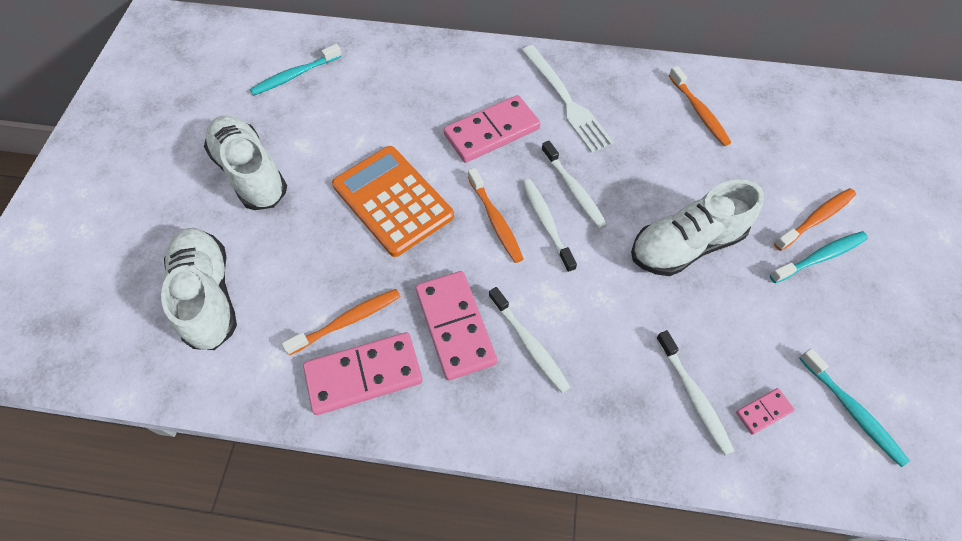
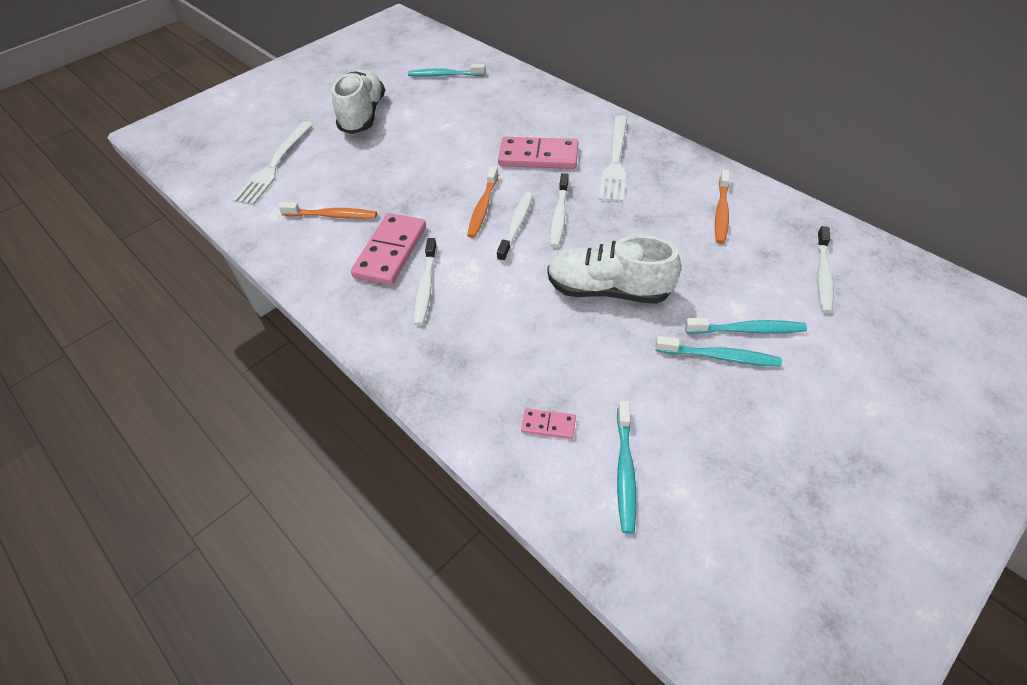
camera: 40 degrees right, 10 degrees down
(208, 296) = (275, 165): white shoe -> white fork
(364, 375) = (310, 248): pink domino -> none
(393, 200) = (429, 166): orange calculator -> none
(693, 396) = (505, 383): white toothbrush -> white toothbrush (823, 275)
(816, 219) = (747, 330): orange toothbrush -> turquoise toothbrush

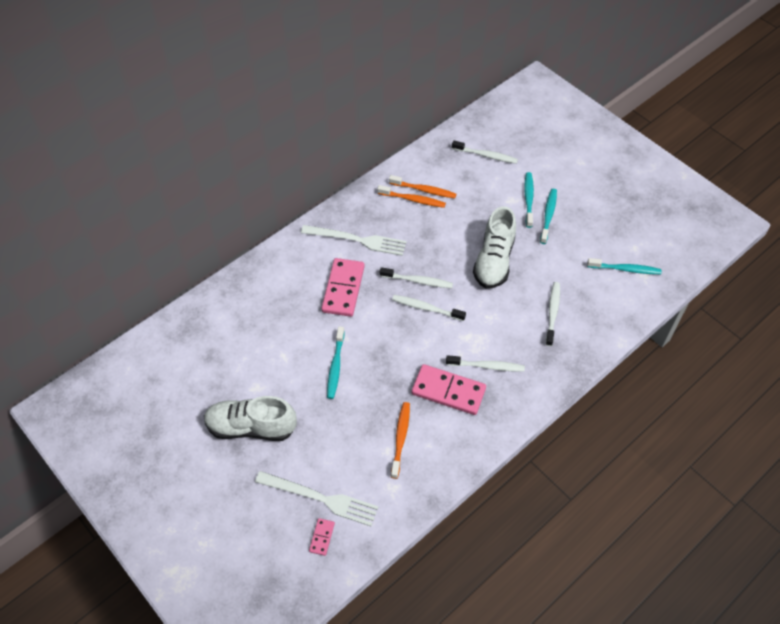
camera: 90 degrees left, 5 degrees up
(444, 75) = (195, 357): turquoise toothbrush -> turquoise toothbrush (335, 366)
(483, 207) = (403, 329): orange toothbrush -> orange toothbrush (413, 199)
(519, 360) = (552, 313): none -> white toothbrush
(548, 425) = (598, 301): pink domino -> pink domino (322, 537)

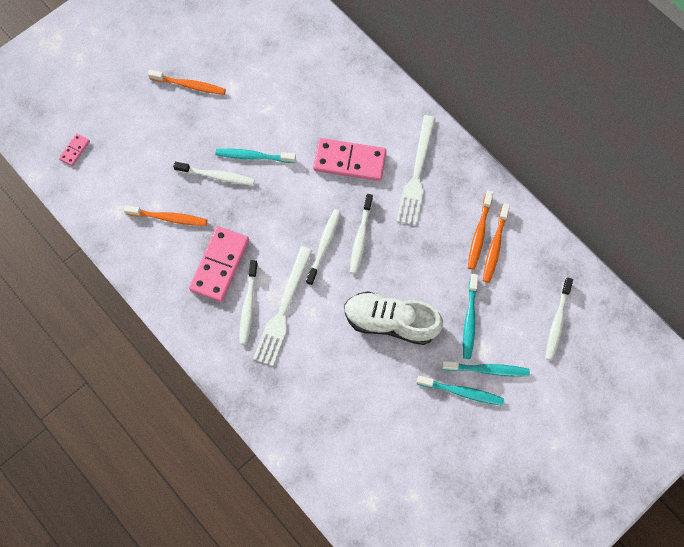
camera: 90 degrees right, 15 degrees up
(251, 427) = (189, 85): white shoe -> orange toothbrush
(320, 498) = (112, 148): white fork -> white fork (283, 309)
(322, 537) = (75, 150): pink domino -> pink domino turned 75 degrees counterclockwise
(552, 313) = (317, 383): white toothbrush -> white toothbrush (217, 176)
(625, 269) = (380, 478): turquoise toothbrush -> turquoise toothbrush (469, 319)

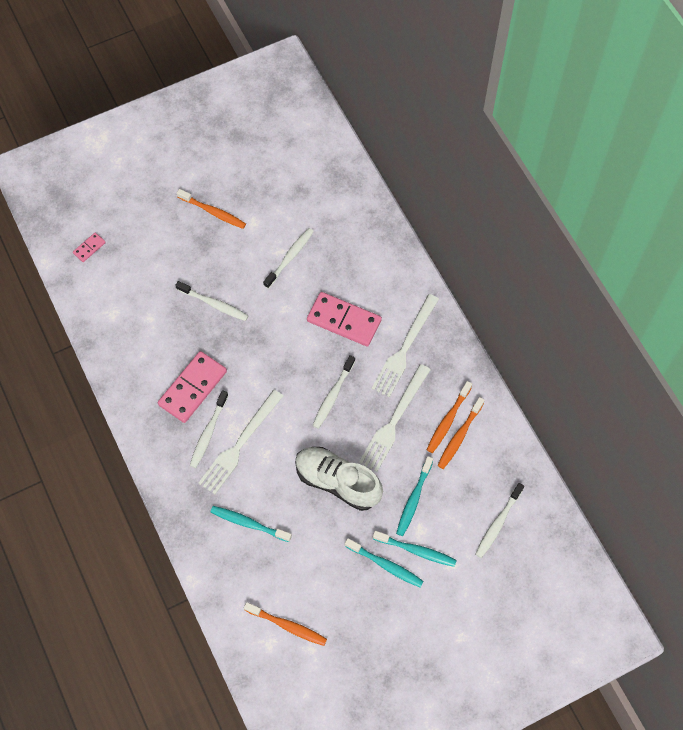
camera: 15 degrees right, 5 degrees down
(169, 218) = (158, 332): orange toothbrush -> orange toothbrush (287, 625)
(253, 156) = (254, 294): turquoise toothbrush -> turquoise toothbrush (249, 523)
(324, 245) = (296, 394): white toothbrush -> white toothbrush (290, 257)
(427, 247) = (394, 421): none -> white fork

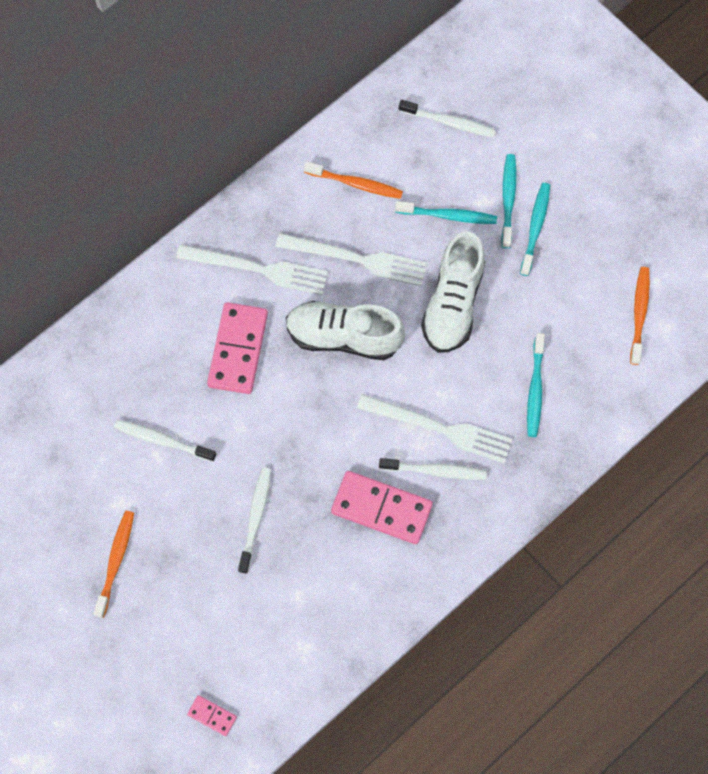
camera: 105 degrees left, 5 degrees up
(333, 395) = (343, 337): white toothbrush -> white shoe
(448, 420) = (339, 200): orange toothbrush -> none

